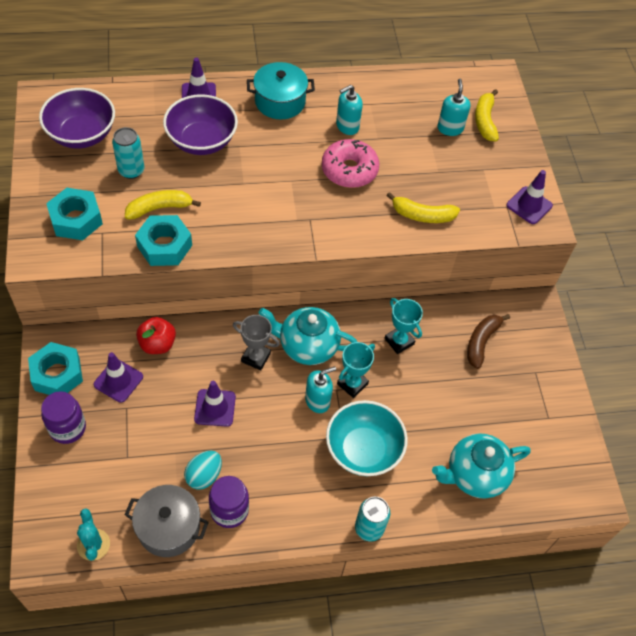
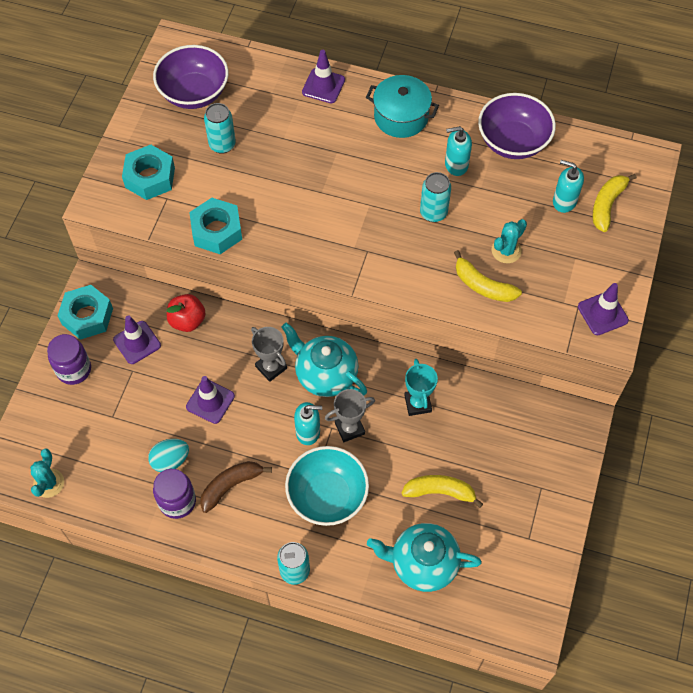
camera: 30 degrees right, 5 degrees up
(159, 208) = (230, 191): yellow banana -> yellow banana (440, 492)
(168, 527) = (118, 494): grey pot -> none
(202, 141) = (303, 135): purple bowl -> purple bowl (513, 142)
(349, 170) = (433, 213): pink donut -> turquoise can
(352, 384) = (349, 428): turquoise trophy -> grey trophy
(426, 181) = (506, 250): none -> turquoise cactus
(450, 128) = (564, 201): turquoise soap dispenser -> turquoise soap dispenser turned 90 degrees counterclockwise
(481, 342) = (501, 436): brown banana -> brown banana (231, 486)

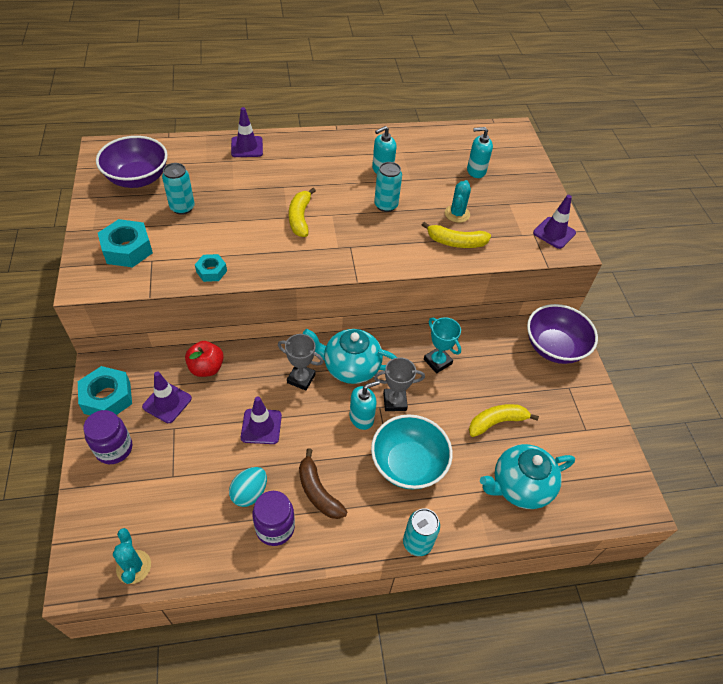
camera: 30 degrees left, 10 degrees down
(217, 231) = (211, 271): turquoise nut -> turquoise nut, size x0.58
(231, 486) = (318, 492): brown banana -> brown banana turned 60 degrees counterclockwise
(349, 428) = (394, 401): grey trophy -> grey trophy turned 45 degrees clockwise
(401, 117) = (321, 151): turquoise pot -> none
(513, 142) = (414, 145): purple bowl -> purple bowl (554, 347)
(607, 205) = (506, 165): yellow banana -> yellow banana (300, 218)

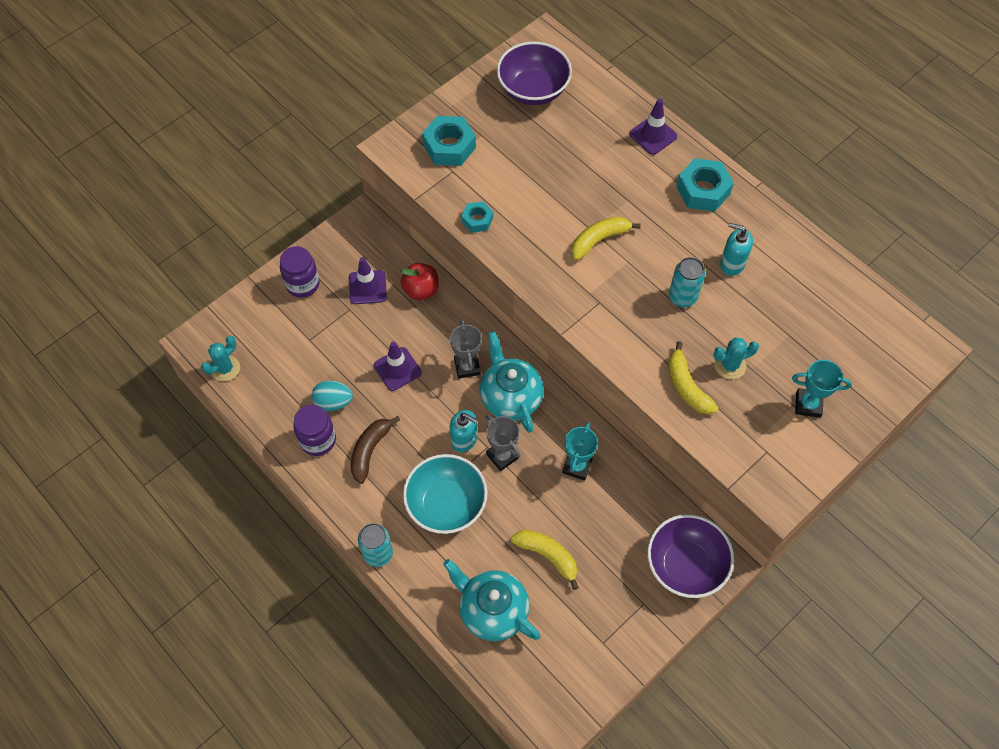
camera: 60 degrees right, 10 degrees up
(107, 397) = (341, 244): turquoise nut -> turquoise nut (703, 190)
(182, 207) = (529, 146): turquoise can -> none
(476, 171) = (816, 347): turquoise soap dispenser -> none
(514, 197) = (808, 404): none -> turquoise trophy
(554, 233) = (786, 470): purple traffic cone -> none

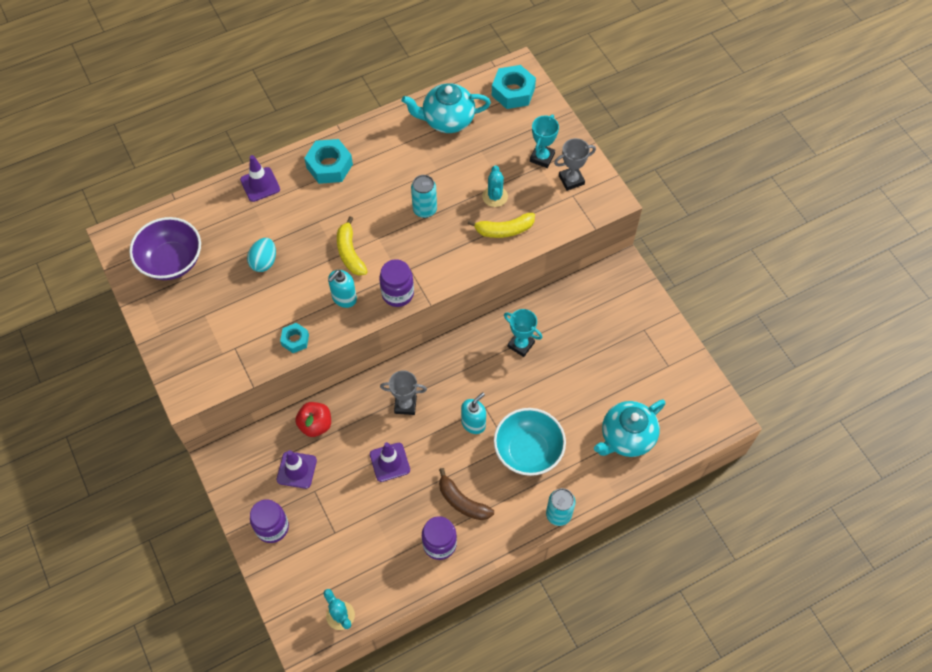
camera: 75 degrees left, 0 degrees up
(333, 402) = (406, 523): turquoise egg -> turquoise egg (264, 262)
(449, 146) = (206, 344): turquoise nut -> turquoise nut (513, 92)
(502, 456) = (496, 397): grey trophy -> grey trophy (571, 180)
(510, 397) = (445, 378): turquoise teapot -> turquoise teapot (447, 120)
(547, 555) = (590, 385): yellow banana -> none
(563, 299) = (397, 294): none -> purple jar
(685, 565) = (620, 293): purple bowl -> none
(732, 263) = (405, 167): turquoise soap dispenser -> turquoise soap dispenser (344, 298)

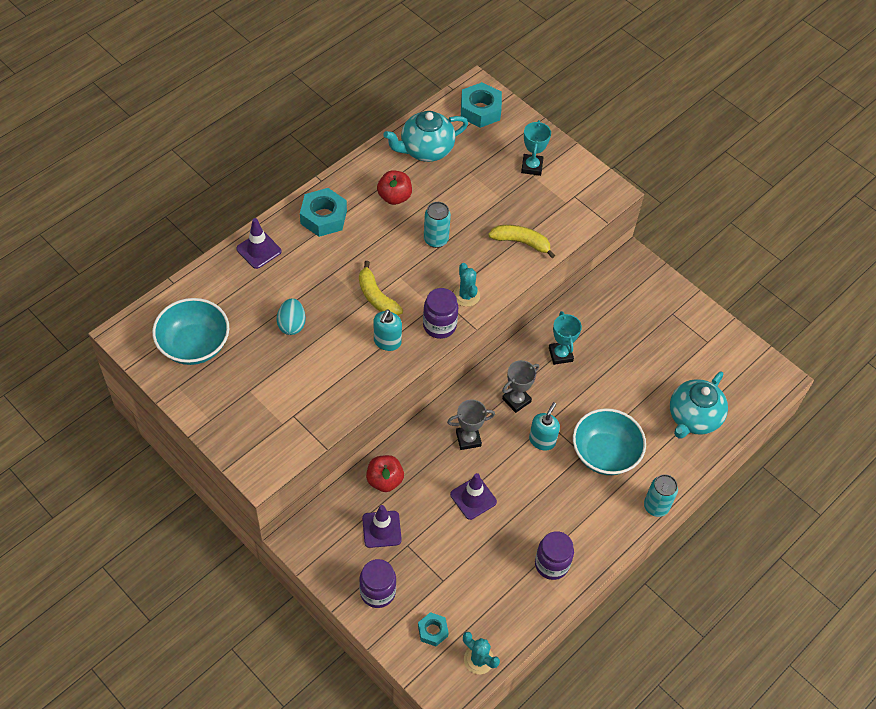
camera: 20 degrees left, 5 degrees down
(172, 261) = (194, 345): purple bowl -> turquoise bowl
(295, 340) = (353, 393): turquoise nut -> turquoise nut (432, 631)
(401, 160) = (394, 197): none -> red apple
(462, 502) = (559, 518): brown banana -> none
(495, 196) = (500, 213): turquoise cactus -> turquoise cactus (466, 295)
(504, 230) = (521, 242): yellow banana -> yellow banana turned 135 degrees counterclockwise
(521, 344) = (560, 354): turquoise trophy -> turquoise trophy turned 60 degrees clockwise
(571, 180) = (568, 182): grey trophy -> grey trophy (516, 400)

